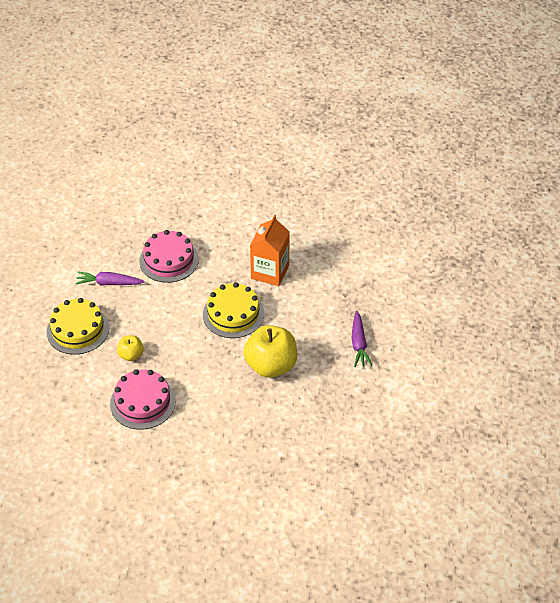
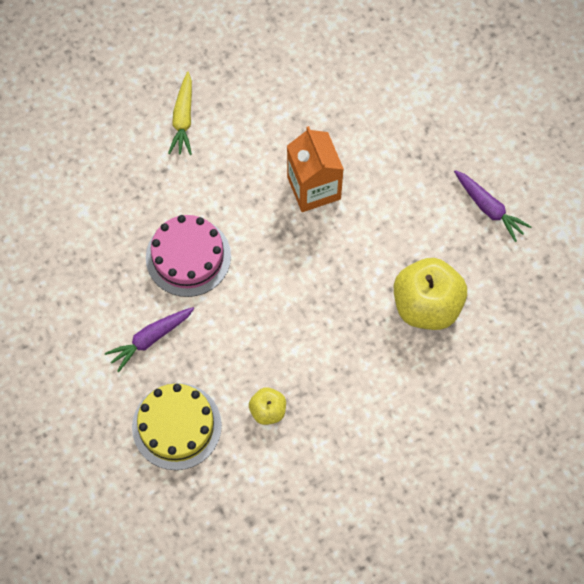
camera: 40 degrees left, 20 degrees up
(143, 402) = (338, 457): pink cake -> none
(233, 314) = (326, 272): yellow cake -> none
(235, 199) = (183, 119): none -> yellow carrot

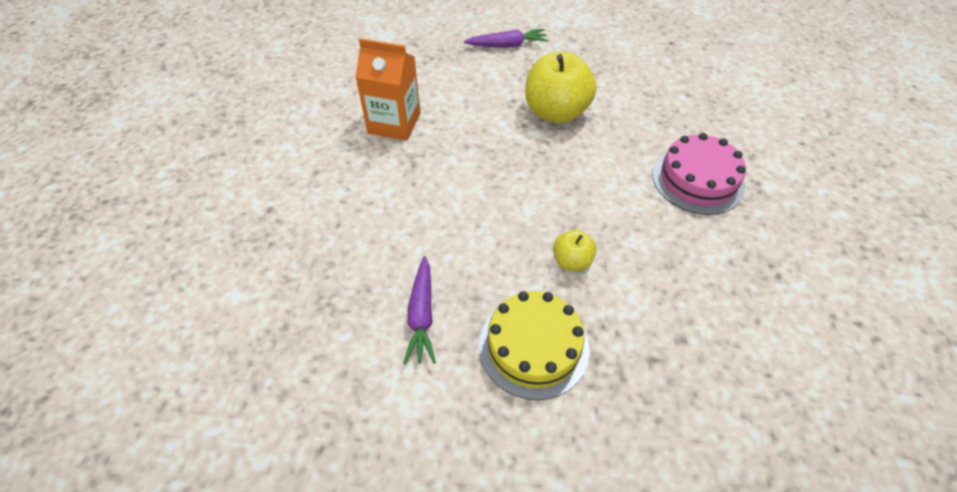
camera: 55 degrees left, 15 degrees down
(183, 119) = (240, 170): yellow carrot -> none
(188, 257) = (368, 237): pink cake -> pink cake (697, 179)

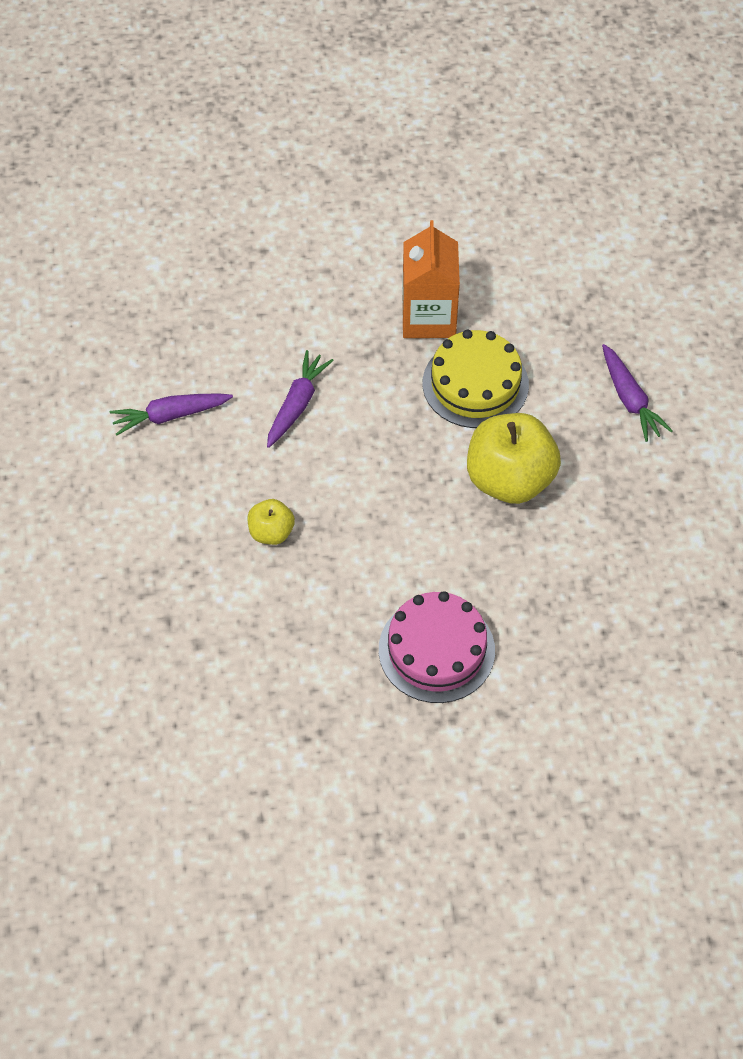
camera: 75 degrees right, 5 degrees up
(445, 218) = (297, 404): none -> purple carrot
(533, 346) = (158, 515): yellow cake -> yellow cake (475, 384)

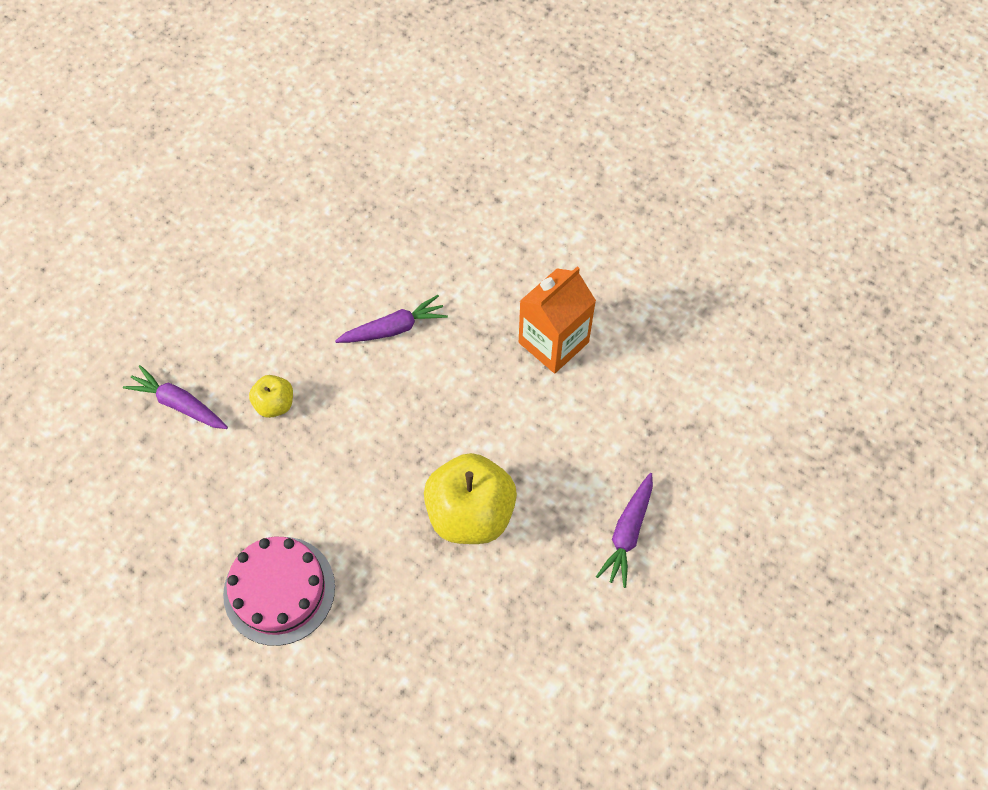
camera: 45 degrees right, 5 degrees up
(170, 416) = (307, 266): purple carrot -> purple carrot (179, 404)
(475, 384) = (529, 420): yellow cake -> none

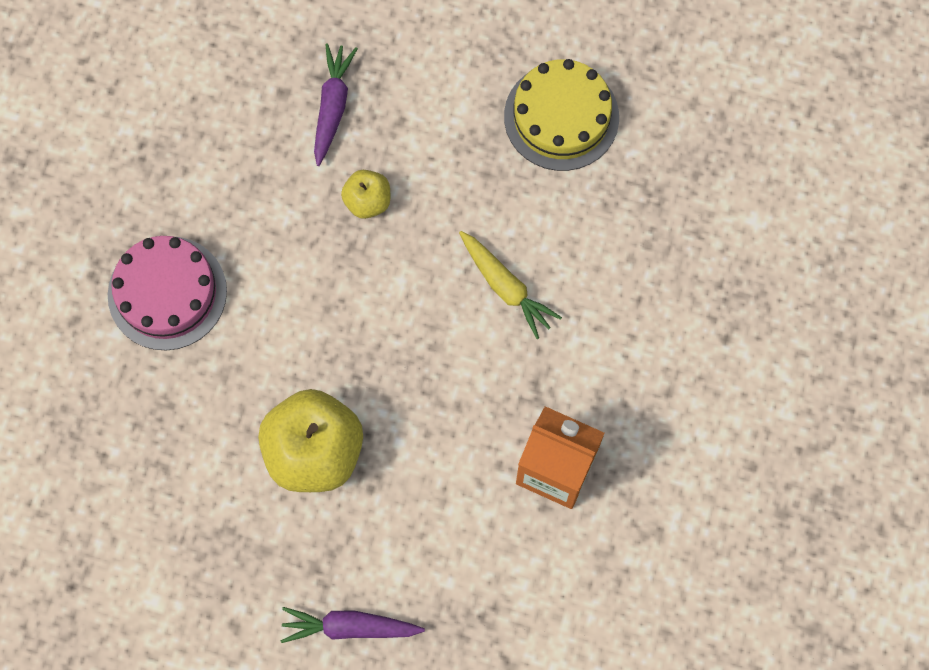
camera: 70 degrees right, 10 degrees up
(274, 245) = (561, 117): none -> yellow cake
(394, 328) = (506, 287): purple carrot -> yellow carrot

